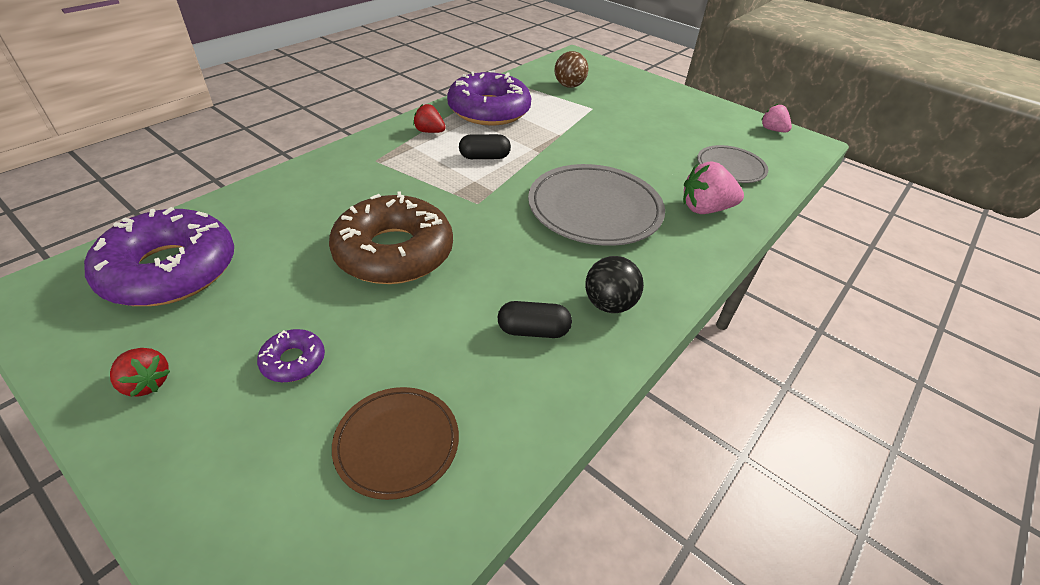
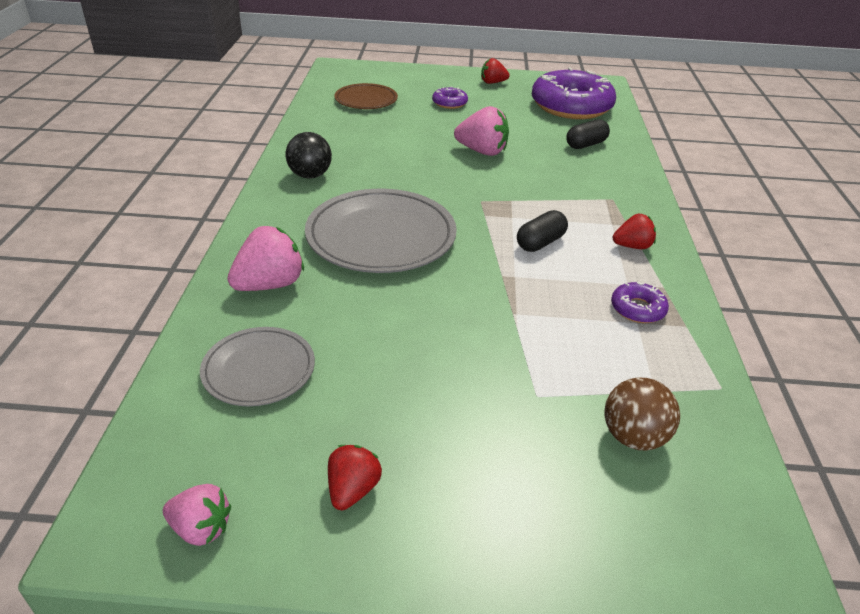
camera: 145 degrees right, 5 degrees down
(394, 252) = (482, 151): brown donut -> pink strawberry
(489, 110) = (637, 309): purple donut -> purple donut, size x0.43
(533, 331) = (347, 148): black capsule -> black capsule (586, 144)
(703, 116) = (352, 490): none -> red strawberry

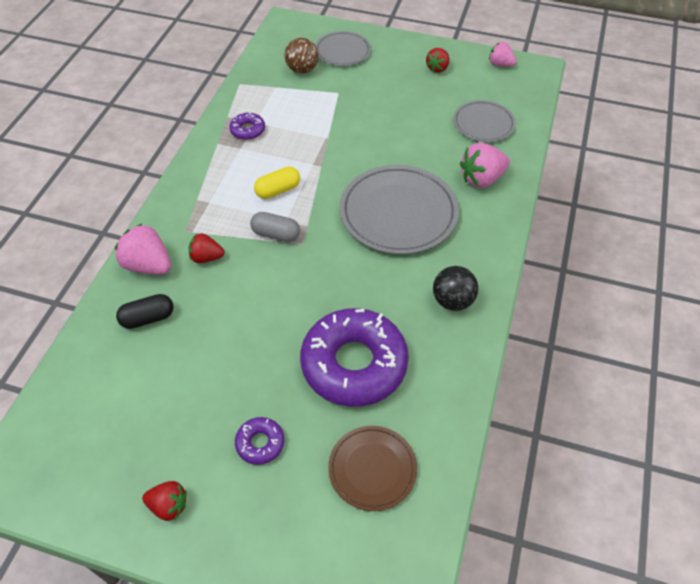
camera: 165 degrees left, 15 degrees up
(482, 151) = (268, 320): pink strawberry -> pink strawberry (148, 265)
(514, 205) = (276, 234): none -> grey capsule
(540, 243) = (278, 190): black capsule -> yellow capsule
(571, 106) = (102, 412): purple donut -> purple donut (354, 364)
(580, 505) = (342, 51): none -> grey plate
(632, 246) = (211, 178): red strawberry -> red strawberry (206, 257)

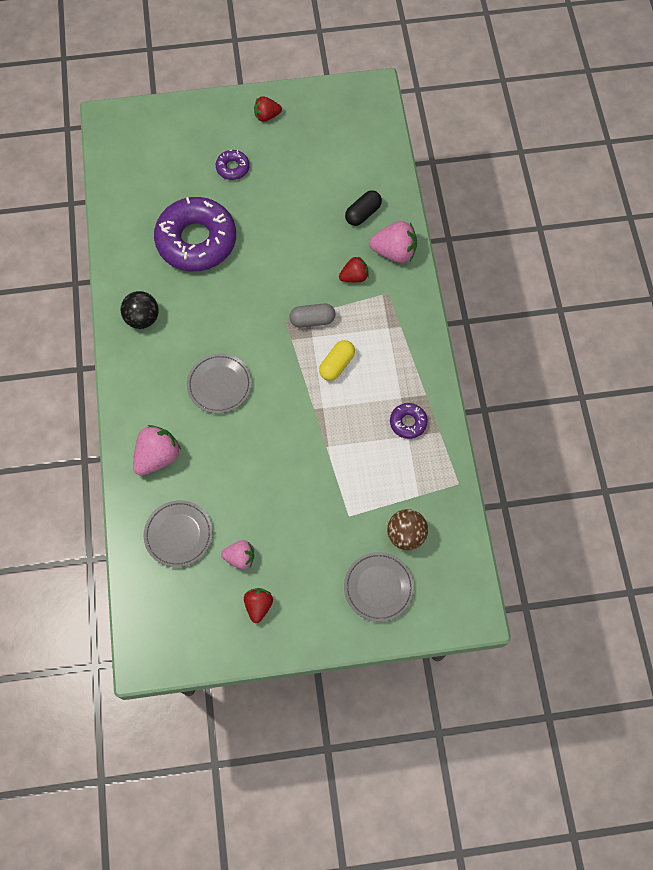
camera: 155 degrees right, 15 degrees up
(372, 469) = (154, 181): brown plate -> none
(398, 213) = (219, 385): grey plate -> grey plate, size x0.58
(500, 64) = (189, 646): pink strawberry -> pink strawberry (240, 557)

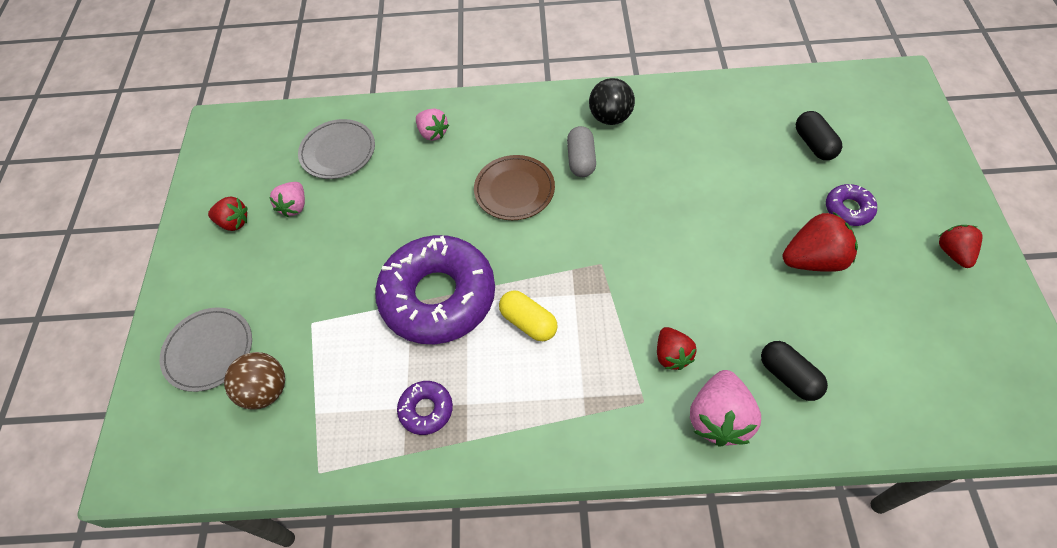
camera: 100 degrees right, 10 degrees down
(157, 457) = (433, 133): pink strawberry -> pink strawberry, size x0.63
(173, 182) = (814, 144): none -> black capsule
(196, 240) = (724, 168): purple donut -> purple donut (438, 297)
(219, 385) = (514, 190): grey plate -> brown plate
(276, 192) = (813, 260): none -> red strawberry
(312, 320) = (600, 296): grey capsule -> grey capsule (581, 160)

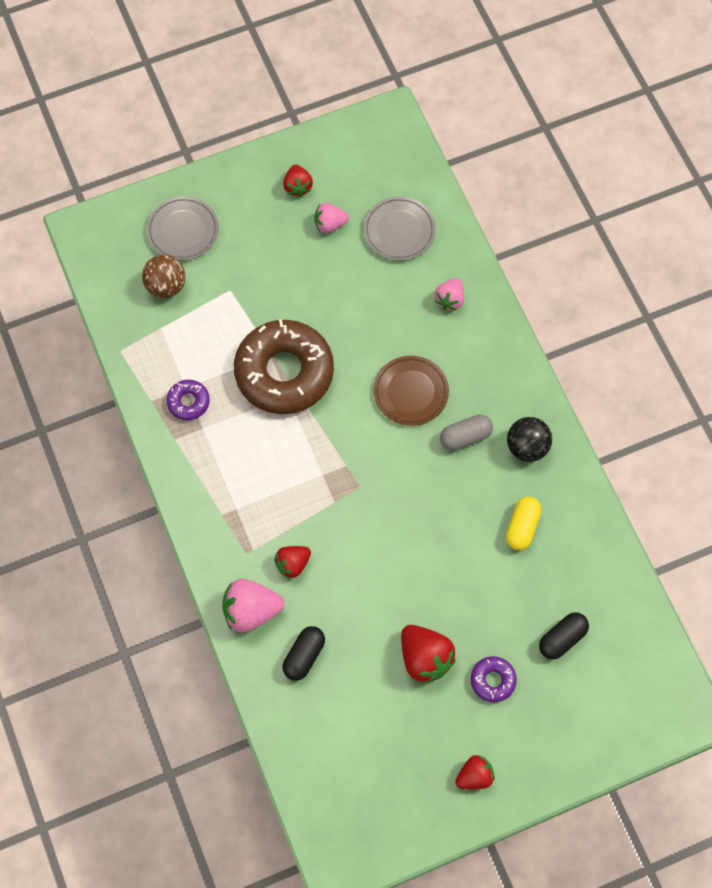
camera: 65 degrees right, 10 degrees up
(438, 297) = (284, 372): purple donut -> brown donut
(528, 322) = (285, 448): yellow capsule -> yellow capsule (522, 527)

